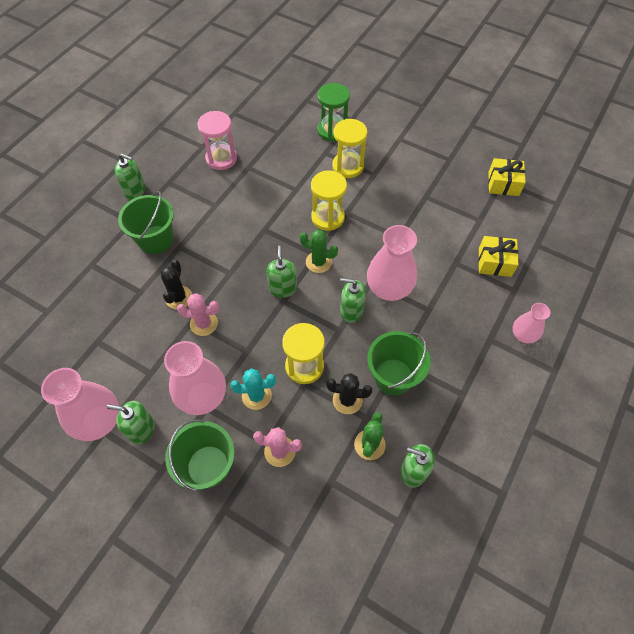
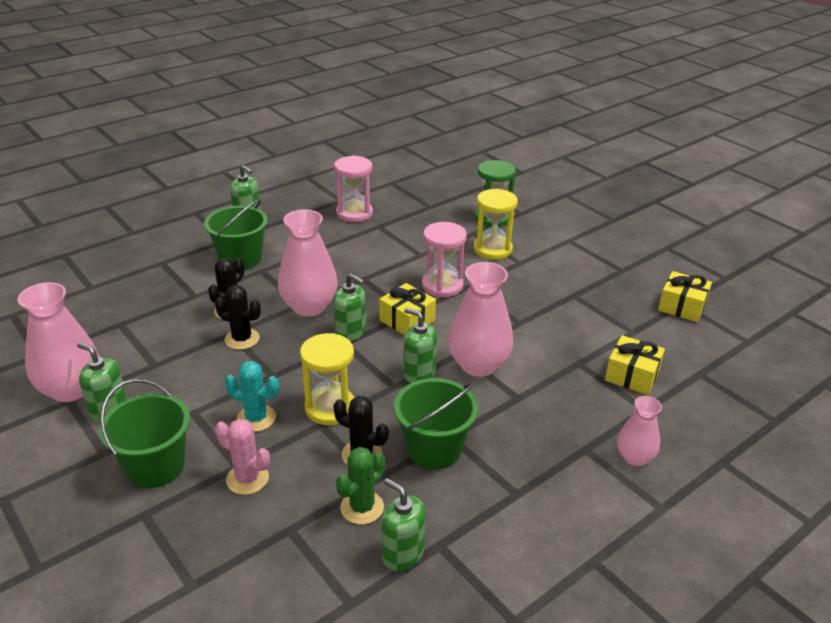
camera: 20 degrees right, 25 degrees down
(202, 396) = (195, 401): pink vase -> pink vase (309, 306)
(204, 323) = (242, 339): pink cactus -> black cactus
(283, 288) = (350, 332): green soap dispenser -> green soap dispenser turned 105 degrees clockwise
(318, 262) = (407, 320): green cactus -> yellow gift
(328, 217) = (442, 286): yellow hourglass -> pink hourglass

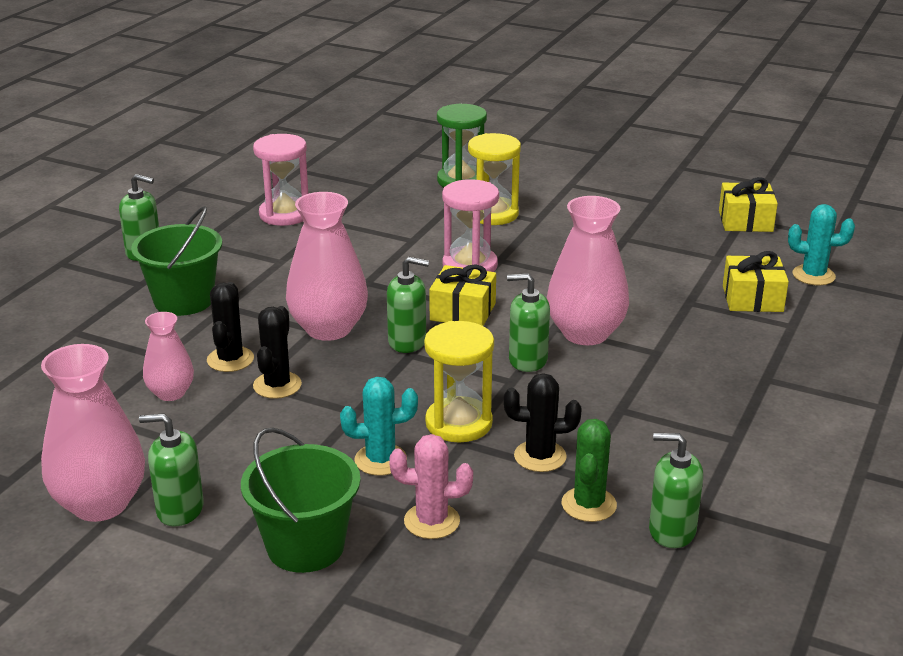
camera: 25 degrees left, 5 degrees down
(242, 339) = (277, 385): black cactus -> black cactus turned 75 degrees counterclockwise
(434, 449) = (613, 426): green bucket -> none
(634, 457) = (819, 371): pink vase -> pink vase (171, 393)
(700, 370) = (813, 275): none -> turquoise cactus

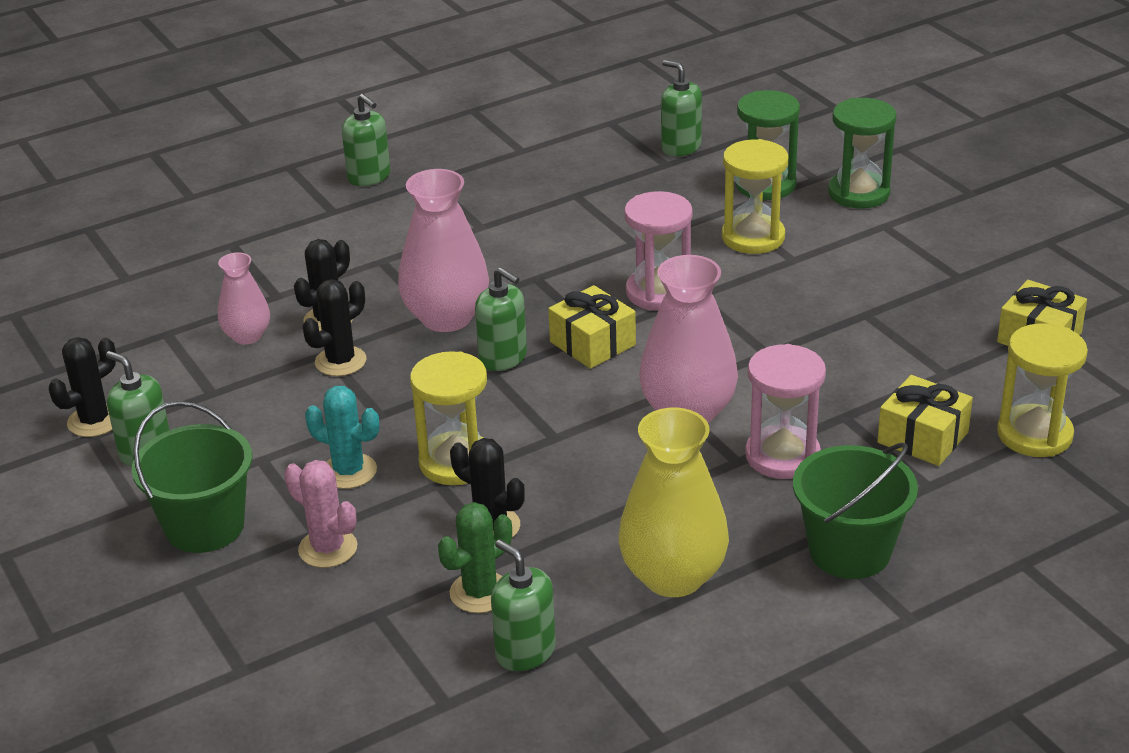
camera: 35 degrees right, 5 degrees up
(100, 504) = (94, 421): pink vase -> black cactus
(183, 300) = (351, 242): green bucket -> green bucket (849, 551)
(285, 214) = (540, 173): pink hourglass -> pink hourglass (782, 456)
(527, 360) = (595, 420): green soap dispenser -> green soap dispenser (680, 147)
(530, 170) = (858, 193): none -> green hourglass
(708, 440) = (673, 576): none -> yellow vase
(813, 275) = (1034, 434): turquoise cactus -> yellow hourglass

